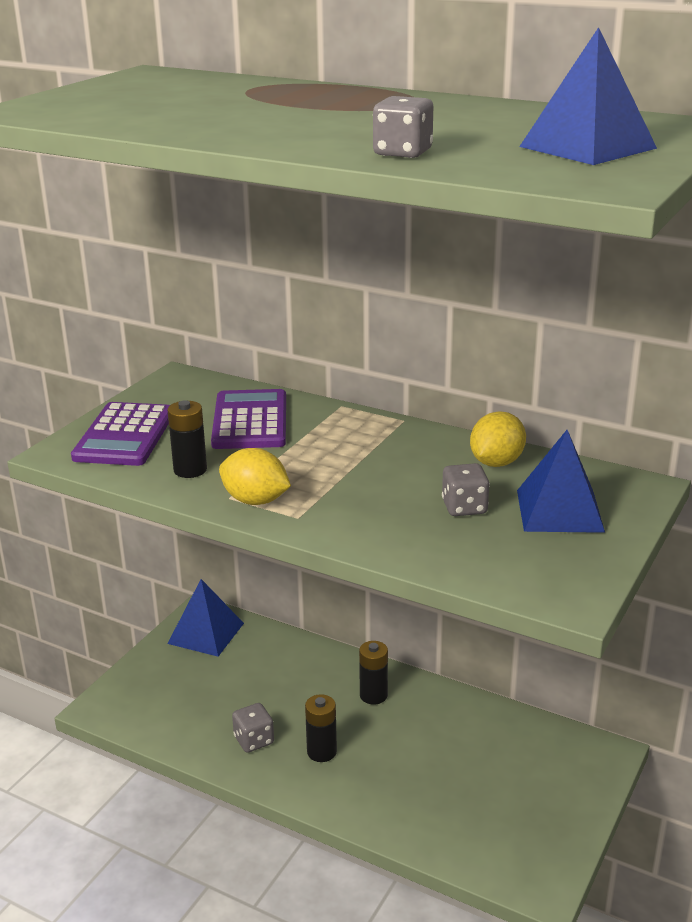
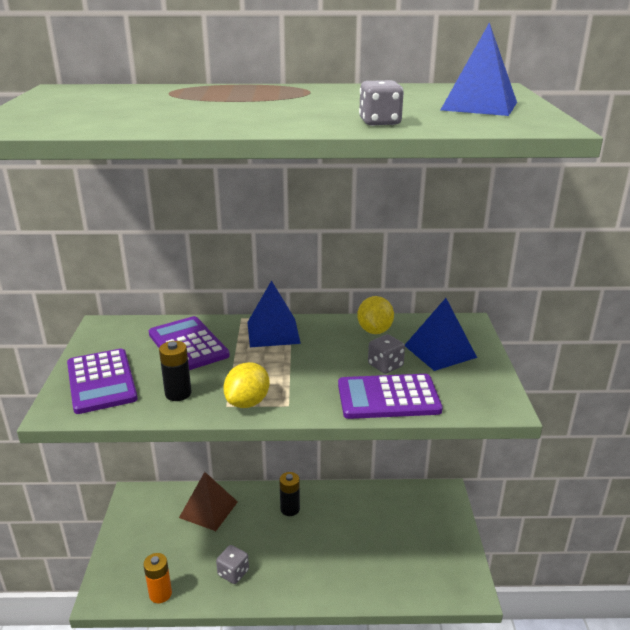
camera: 30 degrees left, 0 degrees up
(160, 730) = (160, 594): none -> orange battery
(205, 633) = (146, 508): blue pyramid -> blue pyramid (273, 332)
(255, 500) = (247, 402): yellow lemon -> yellow lemon turned 60 degrees counterclockwise
(274, 660) = (208, 509): none -> brown pyramid
(321, 752) = (284, 561): black battery -> none
(427, 544) = (388, 397): none -> purple calculator

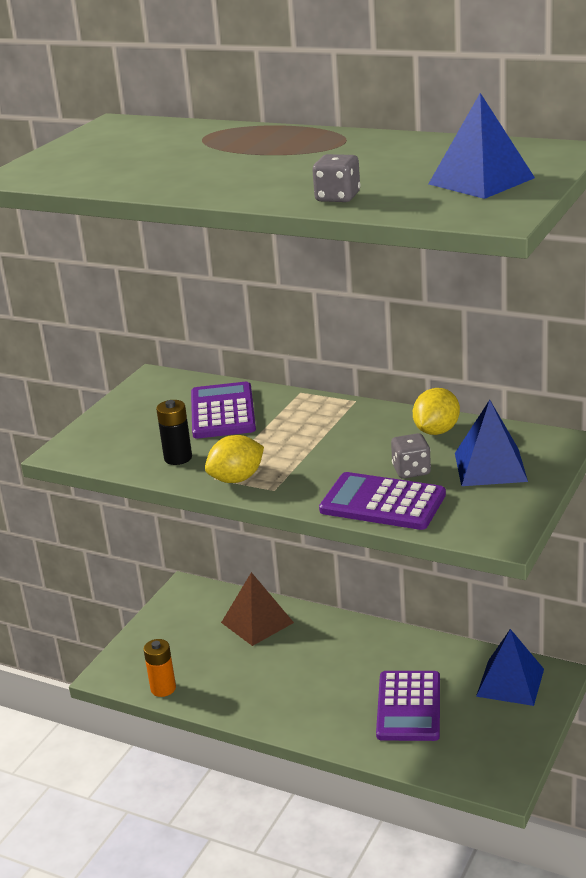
camera: 30 degrees right, 0 degrees up
(101, 381) = (117, 433): purple calculator -> purple calculator (409, 707)
(233, 573) = (246, 690): grey dice -> none
(273, 332) = (320, 414): blue pyramid -> blue pyramid (510, 682)
(290, 509) = (348, 645): black battery -> none

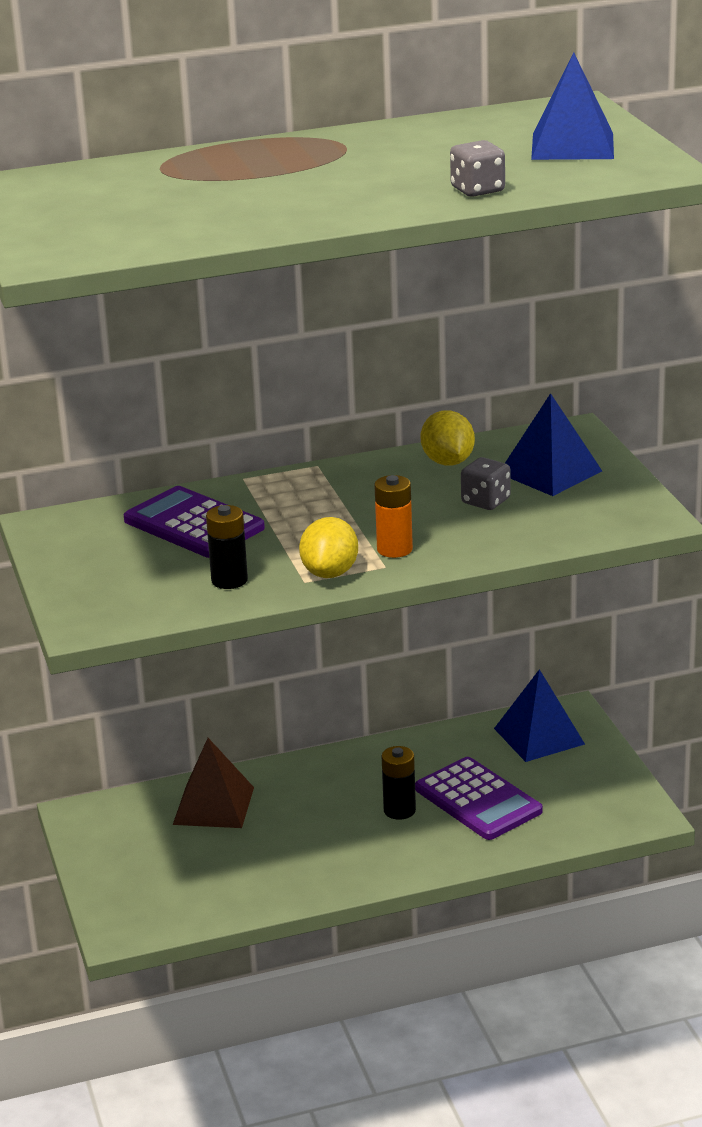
camera: 45 degrees left, 0 degrees up
(163, 688) = (205, 911): orange battery -> orange battery (394, 549)
(352, 686) = (399, 810): none -> black battery
(382, 503) = (508, 536): purple calculator -> none

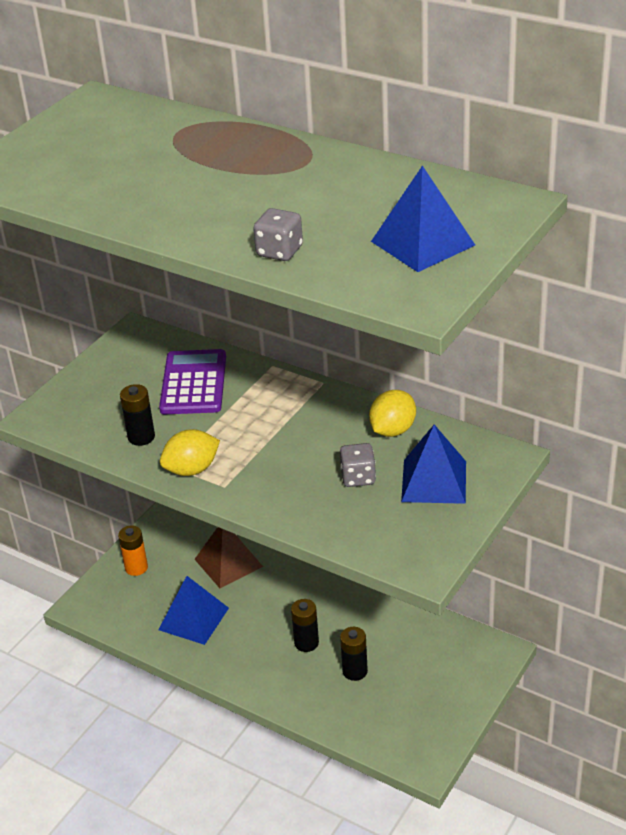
camera: 50 degrees right, 10 degrees up
(394, 549) = (250, 477): orange battery -> orange battery (136, 568)
(478, 800) = (355, 671): purple calculator -> black battery
(539, 736) = (455, 654): blue pyramid -> blue pyramid (193, 619)

